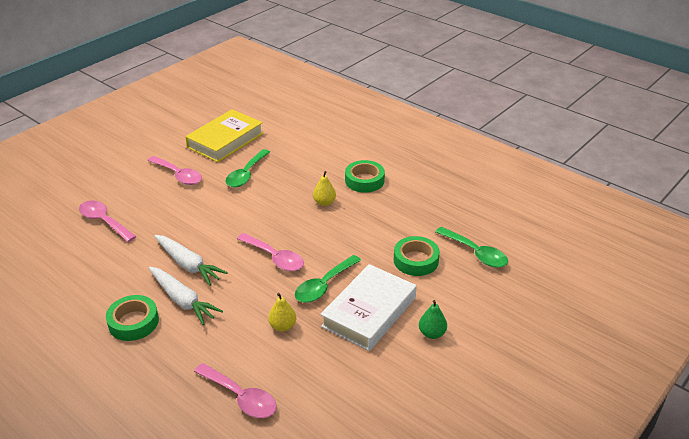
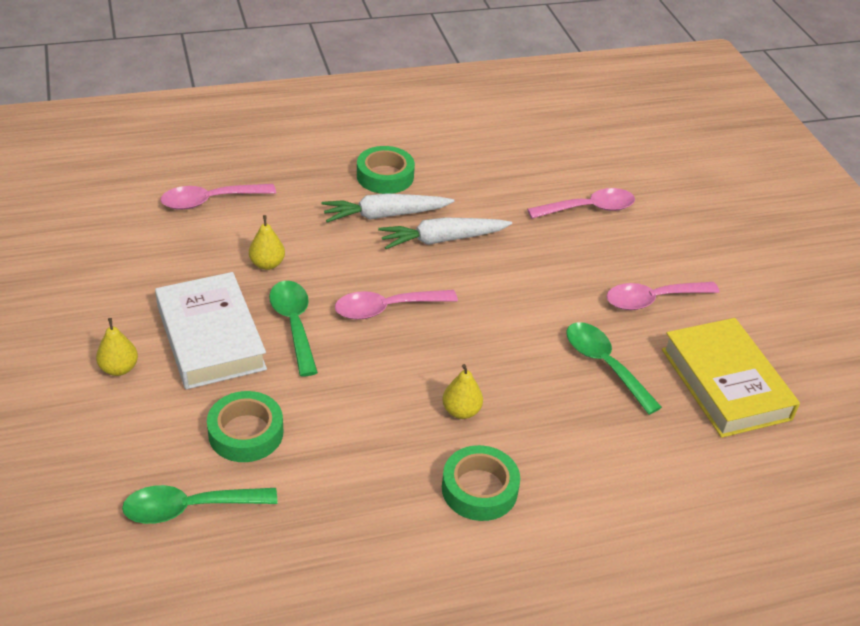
camera: 120 degrees right, 5 degrees up
(432, 333) = (119, 368): green pear -> yellow pear

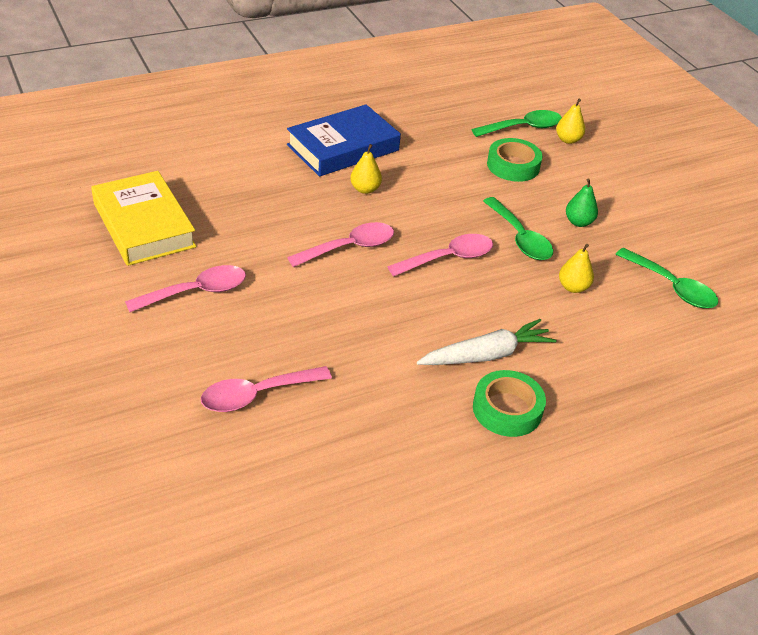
camera: 170 degrees right, 0 degrees up
(119, 368) = (628, 196): yellow pear -> yellow pear (568, 140)
(210, 201) = (671, 349): pink spoon -> pink spoon (349, 247)
(211, 337) = (578, 222): white book -> green pear
(442, 240) = (417, 333): white carrot -> none
(479, 489) = (343, 147): green tape -> blue book
(604, 365) = (249, 230): green spoon -> green spoon (671, 287)

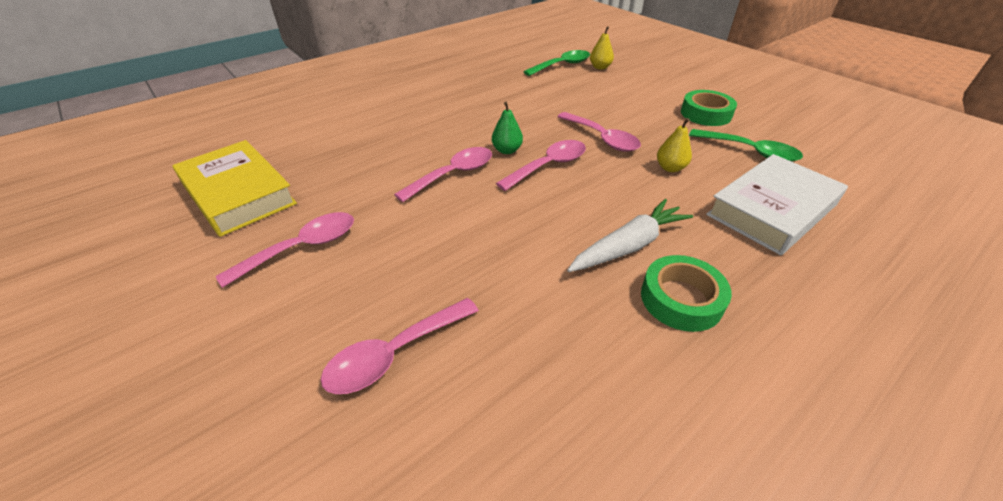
camera: 10 degrees left, 0 degrees up
(343, 147) = (422, 100): blue book -> none
(365, 189) = (451, 126): yellow pear -> none
(513, 165) = (568, 90): green tape -> green tape (706, 114)
(520, 238) = (602, 138): green spoon -> pink spoon
(578, 222) = (642, 118): green pear -> green pear (507, 150)
(647, 353) = (771, 210): none -> white book

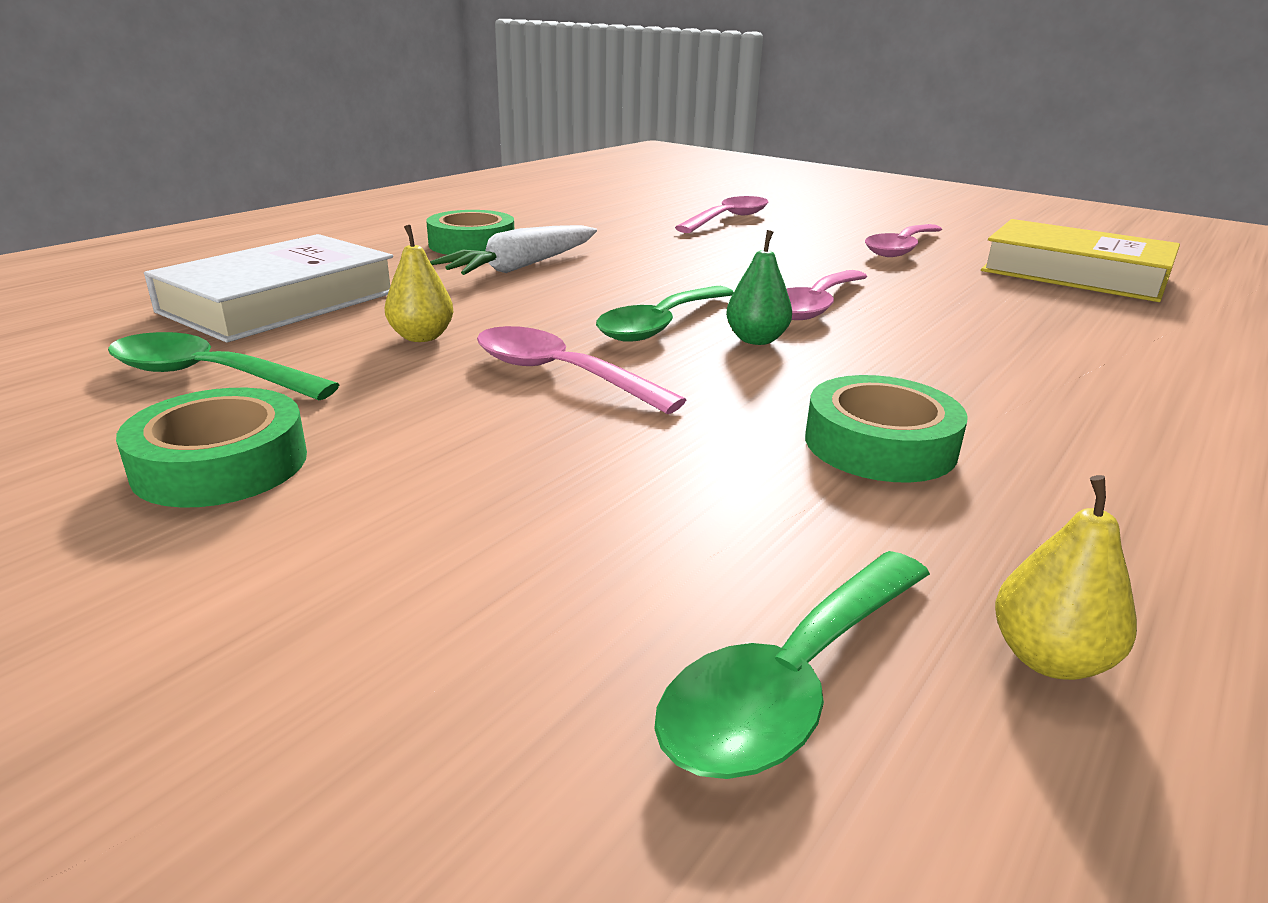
camera: 165 degrees right, 15 degrees down
(501, 101) = (880, 444): none -> green tape
(548, 166) = (660, 325): pink spoon -> green spoon
(600, 67) = (580, 695): yellow pear -> yellow pear (1049, 659)

